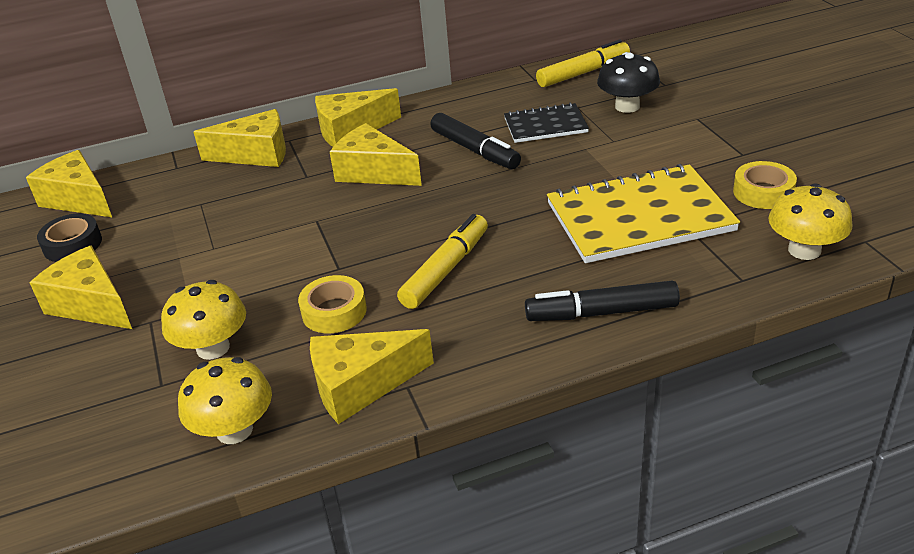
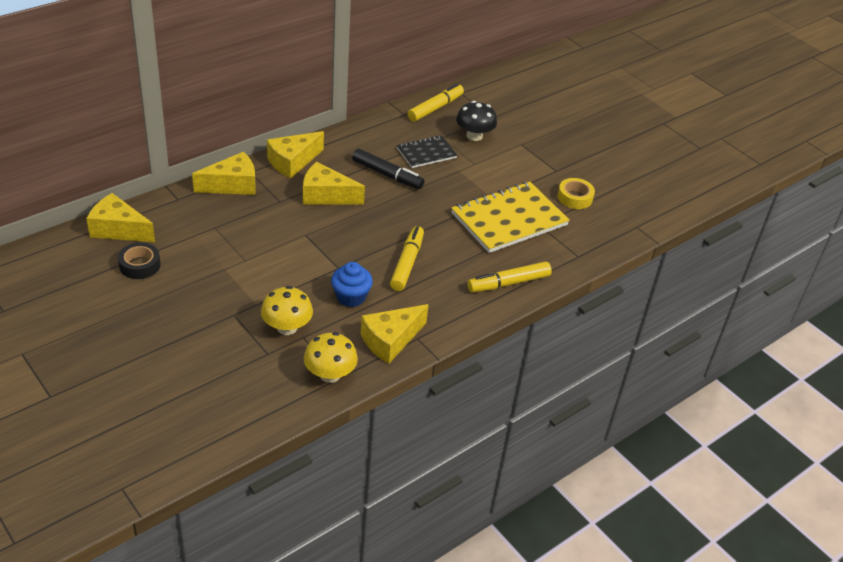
camera: 25 degrees left, 5 degrees up
(91, 305) = (185, 307): yellow cheese -> none
(334, 311) = (351, 297): yellow tape -> blue cupcake
(602, 312) = (509, 283): black marker -> yellow marker
(804, 250) = (606, 235): yellow mushroom -> none

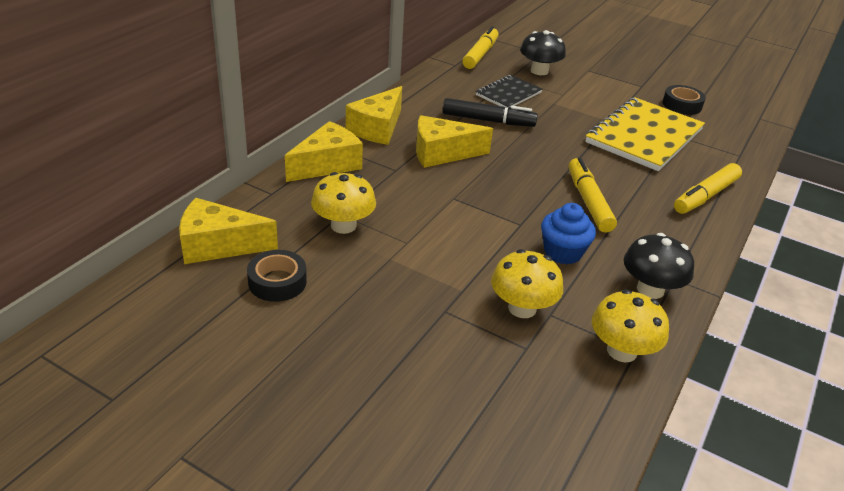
camera: 20 degrees left, 5 degrees down
(210, 236) = (343, 225): none -> yellow mushroom
(390, 340) = (650, 289): yellow cheese -> black mushroom
(575, 197) = (682, 105): yellow tape -> black tape

